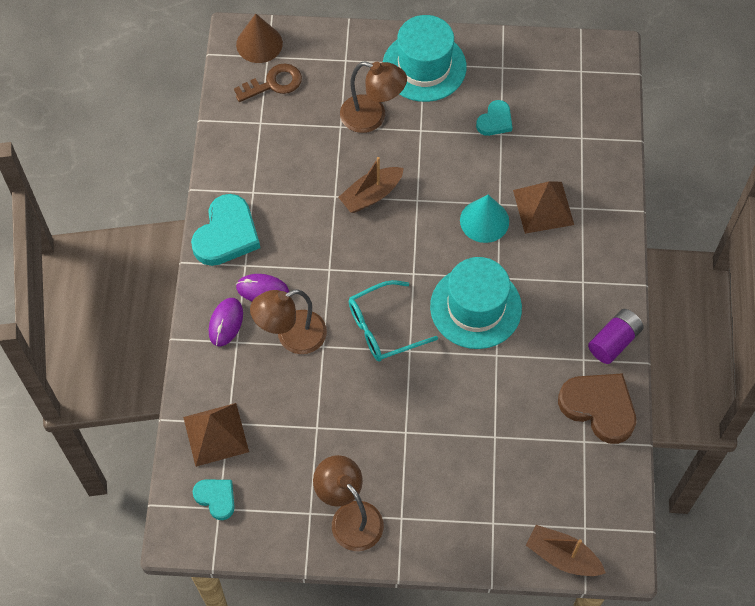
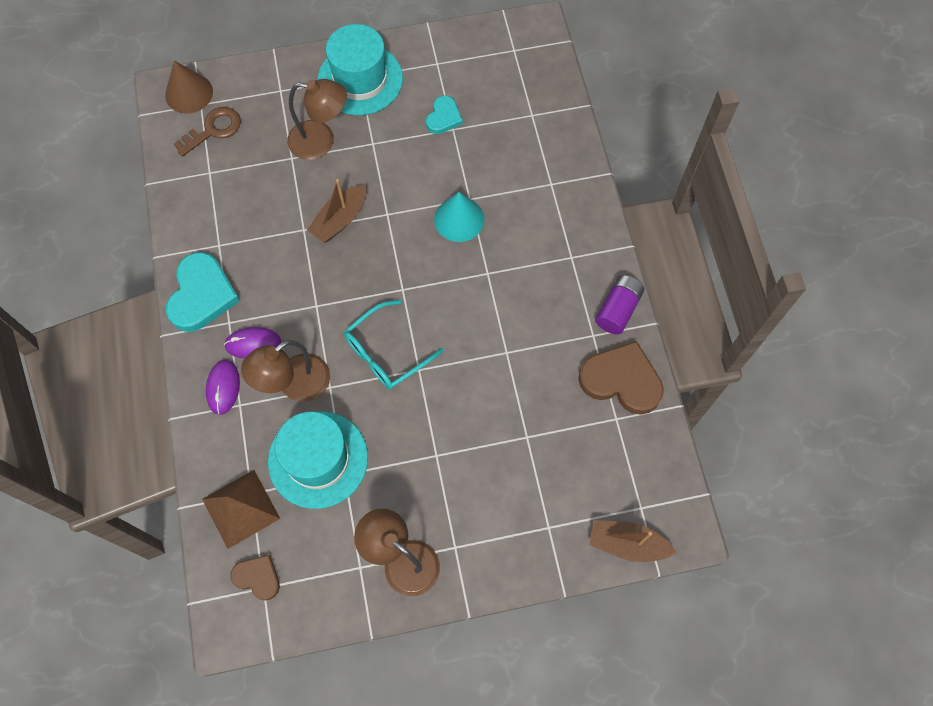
camera: 15 degrees left, 5 degrees up
(216, 498) = (257, 577): turquoise heart -> brown heart
(476, 307) = (473, 309): turquoise hat -> turquoise hat (318, 459)
(543, 207) = (513, 192): brown pyramid -> none

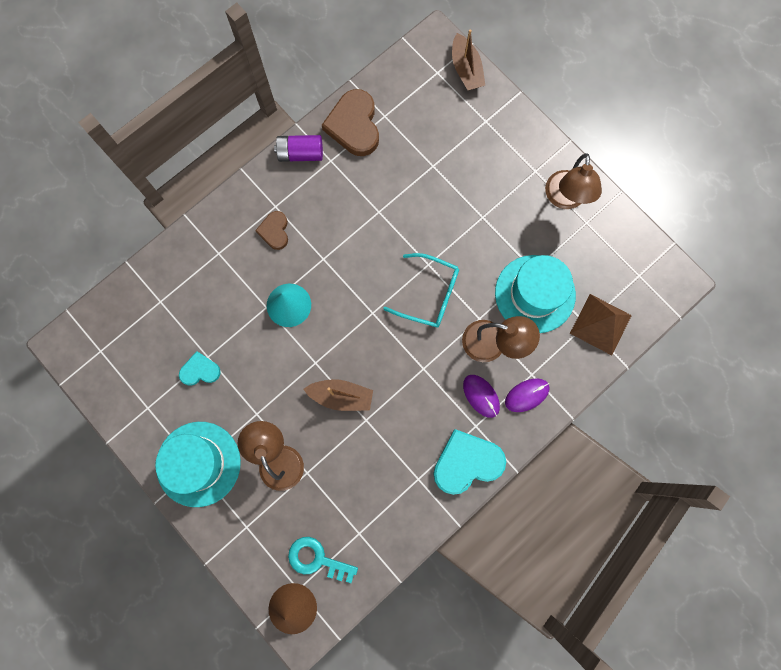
camera: 120 degrees left, 10 degrees up
(213, 130) = (317, 559): brown key -> turquoise key
(257, 577) = (635, 283): brown heart -> brown heart (274, 231)

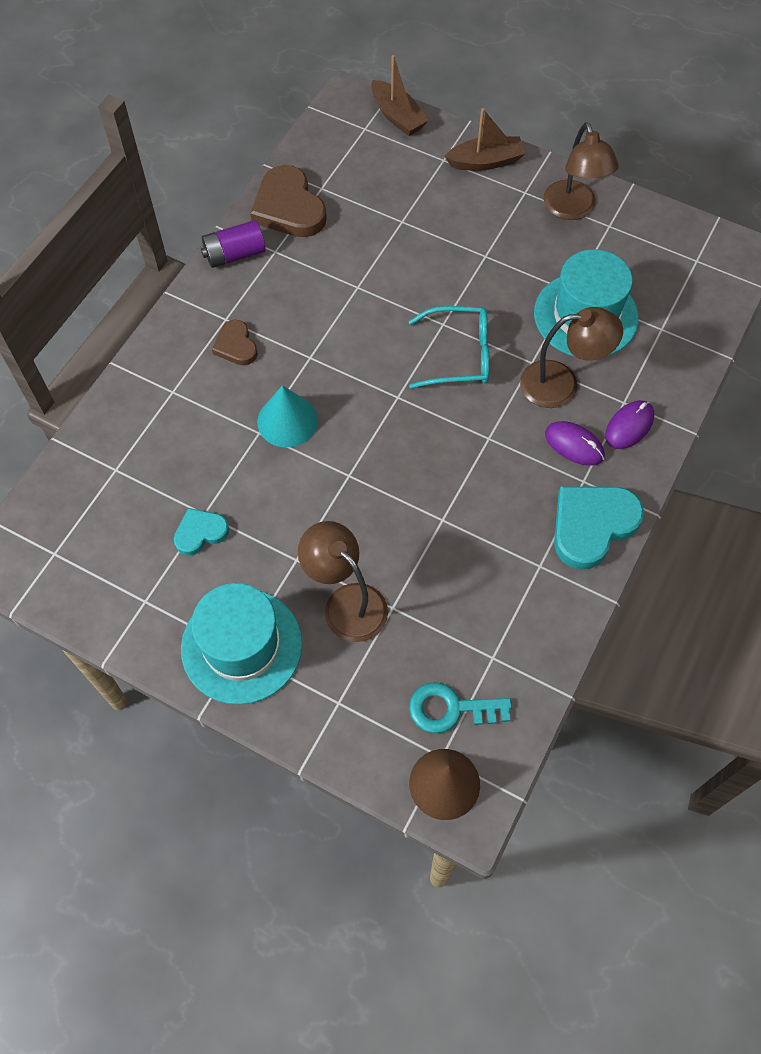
camera: 20 degrees left, 15 degrees down
(341, 396) = (399, 502): brown boat -> brown boat (485, 161)
(600, 324) = (678, 323): brown pyramid -> none

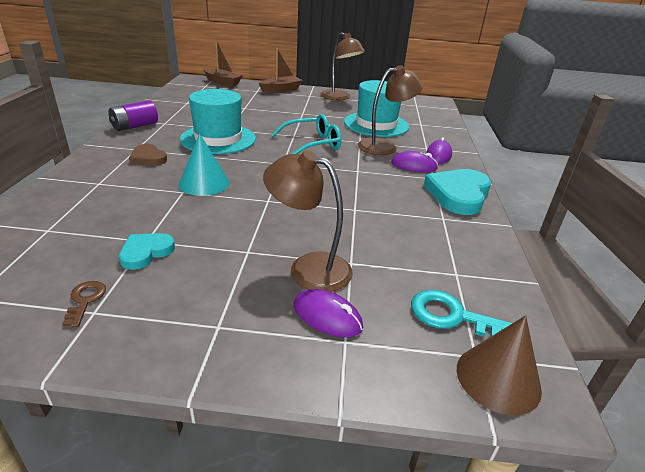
camera: 25 degrees left, 30 degrees down
(140, 584) = (85, 300): none -> brown key
(241, 646) = (218, 322): turquoise hat -> turquoise hat (218, 139)
(289, 207) = (168, 109): brown heart -> none
(336, 670) = (327, 316): none -> purple mouse
(450, 709) = (453, 316): turquoise key -> turquoise key turned 45 degrees clockwise

